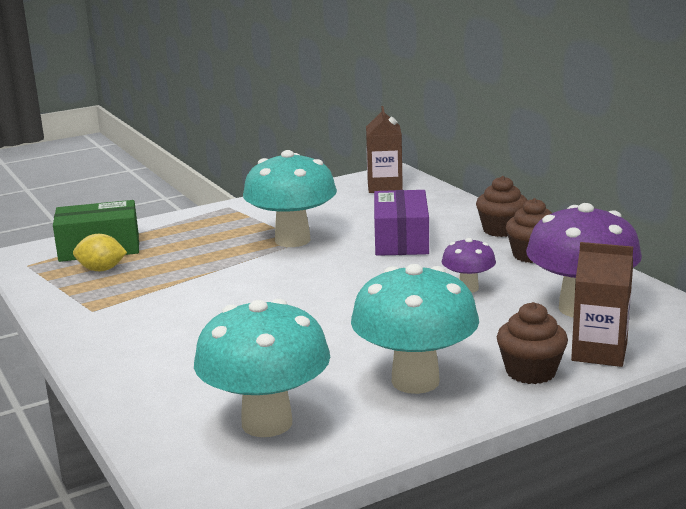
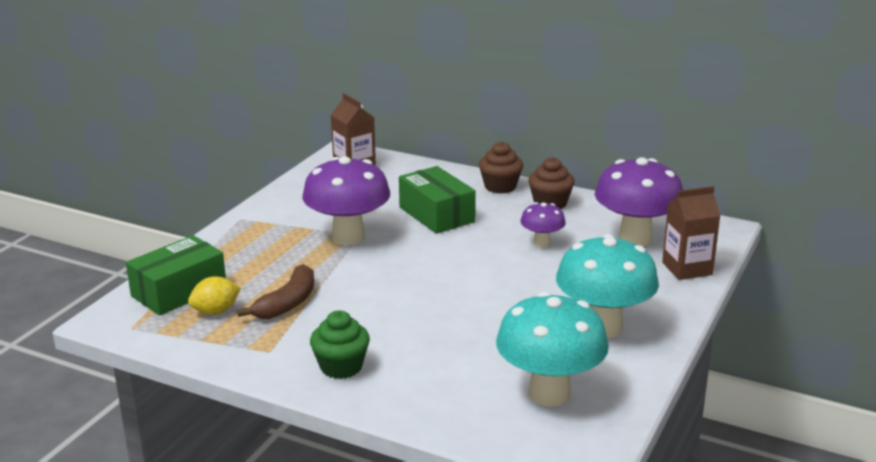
camera: 35 degrees left, 5 degrees up
(126, 340) = (341, 367): none -> green cupcake
(163, 278) = (287, 303): none -> brown banana
(292, 240) = (348, 237): turquoise mushroom -> purple mushroom
(401, 240) = (436, 214): purple box -> green box
(530, 372) = (665, 296): brown cupcake -> none

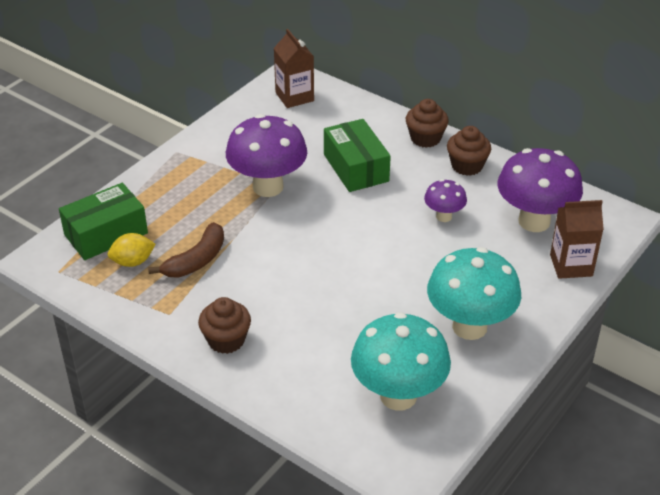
camera: 10 degrees right, 15 degrees up
(341, 367) = (226, 340): green cupcake -> brown cupcake

